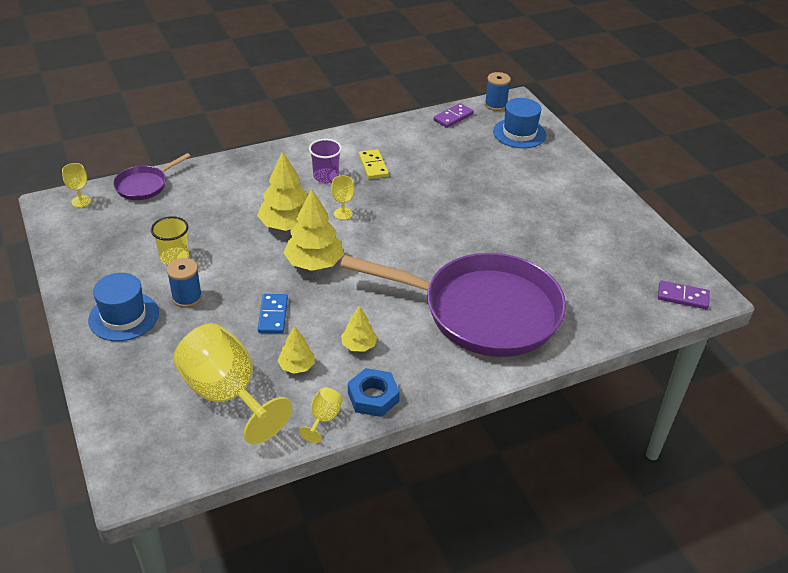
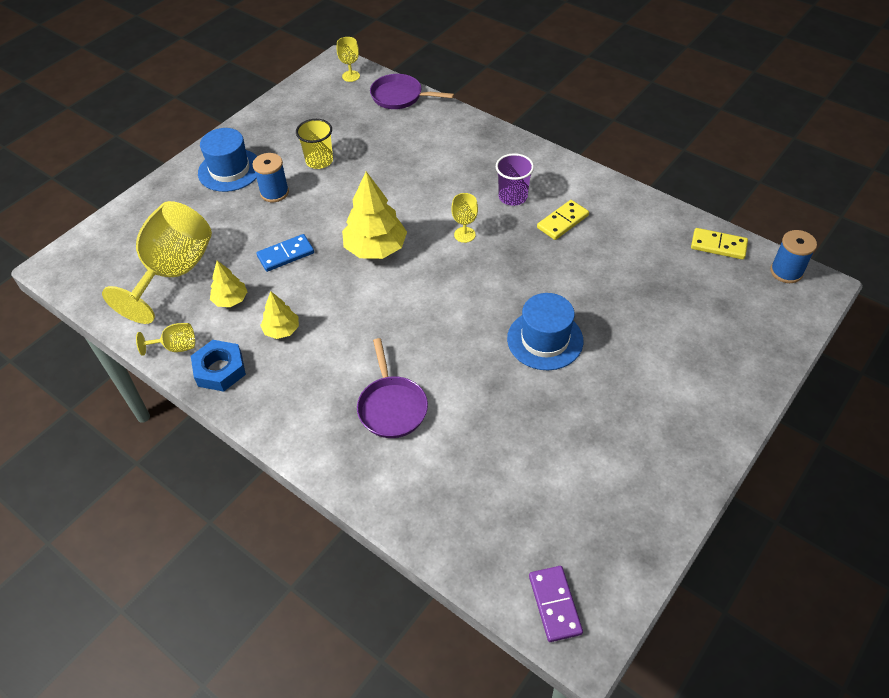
camera: 65 degrees right, 10 degrees up
(287, 225) = (416, 205): yellow tree -> none
(453, 117) = (718, 245): purple domino -> yellow domino
(482, 311) = (392, 406): purple pan -> purple pan, size x0.43
(519, 133) = (749, 316): blue hat -> blue hat (545, 340)

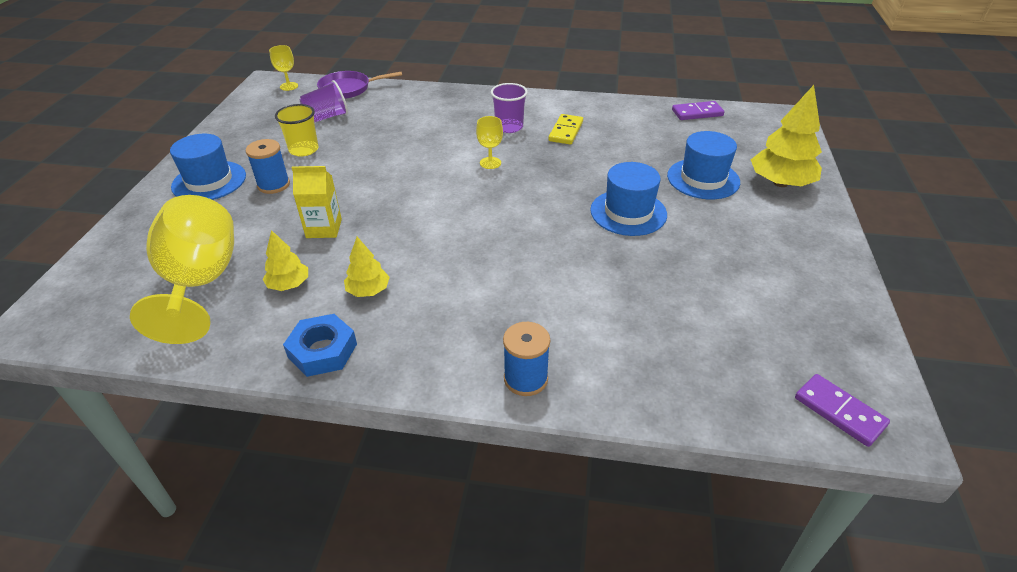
camera: 30 degrees left, 10 degrees down
(176, 347) = (251, 349): yellow goblet -> none
(286, 254) = (324, 228): blue domino -> yellow carton
(360, 127) = (327, 117): none -> purple cup
(375, 248) = (415, 196): yellow tree -> yellow tree (780, 183)
(392, 406) = (538, 312): purple pan -> none
(649, 330) = (703, 179): none -> blue hat
(718, 245) = (697, 113): yellow domino -> purple domino
(786, 271) = (758, 114): blue spool -> blue spool (525, 379)

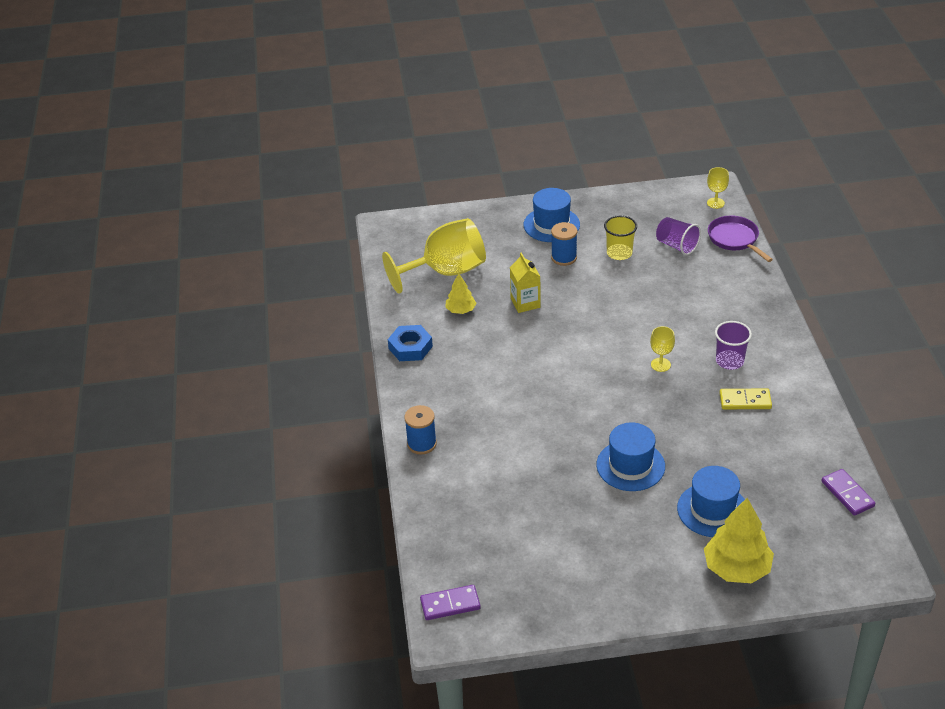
camera: 75 degrees right, 0 degrees up
(368, 290) = (471, 348): yellow tree -> none
(839, 411) = (450, 604): purple domino -> purple domino turned 45 degrees clockwise

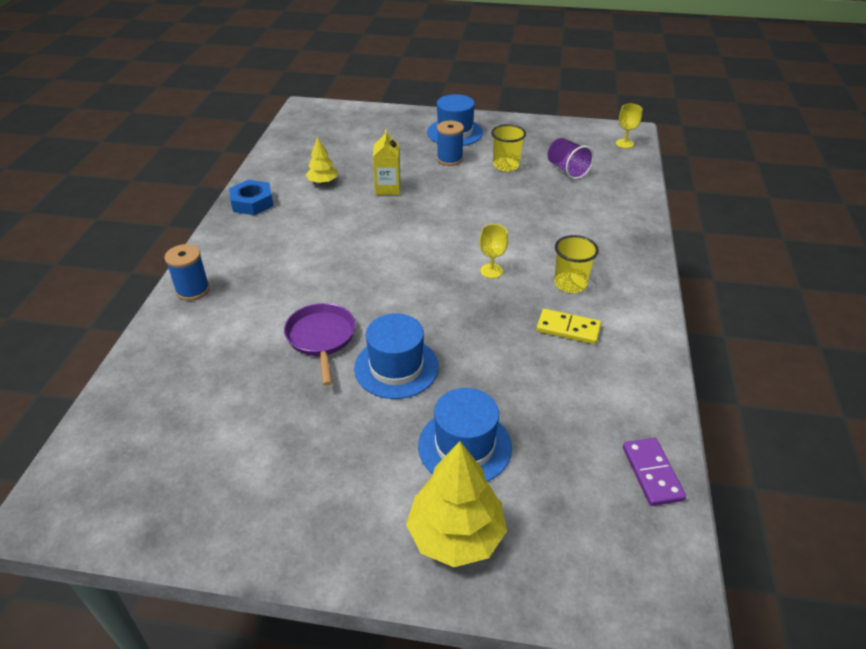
camera: 15 degrees right, 0 degrees up
(446, 272) = (332, 150): yellow goblet -> none
(450, 604) = (78, 476): purple domino -> none
(729, 361) = (570, 284): purple cup -> yellow cup
(735, 239) = (630, 175): purple pan -> purple pan (321, 338)

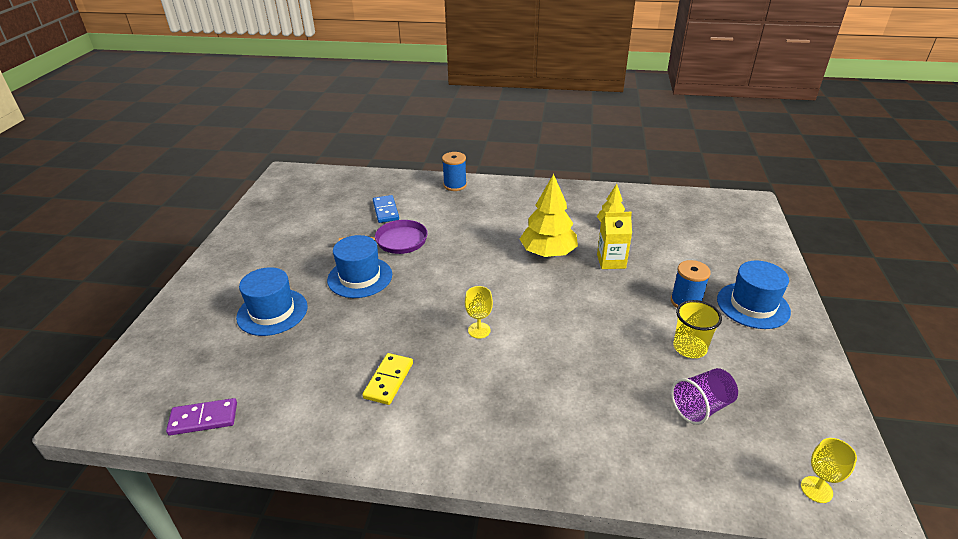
camera: 90 degrees right, 5 degrees down
(238, 355) = (386, 211): none -> blue domino
(252, 202) = (568, 194): blue nut -> none
(456, 535) = (203, 308): yellow tree -> yellow tree (548, 253)
(570, 284) = (457, 388): yellow cup -> none

